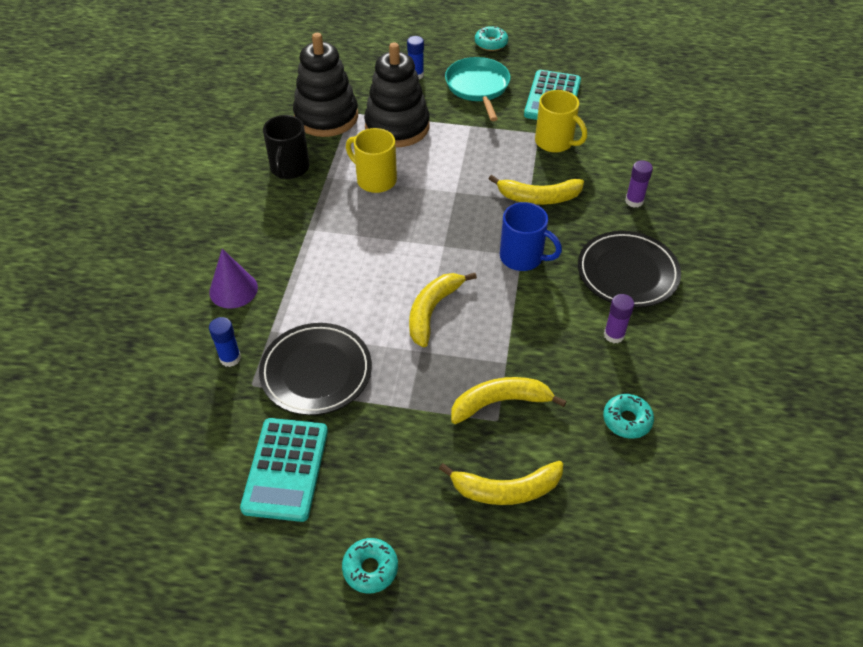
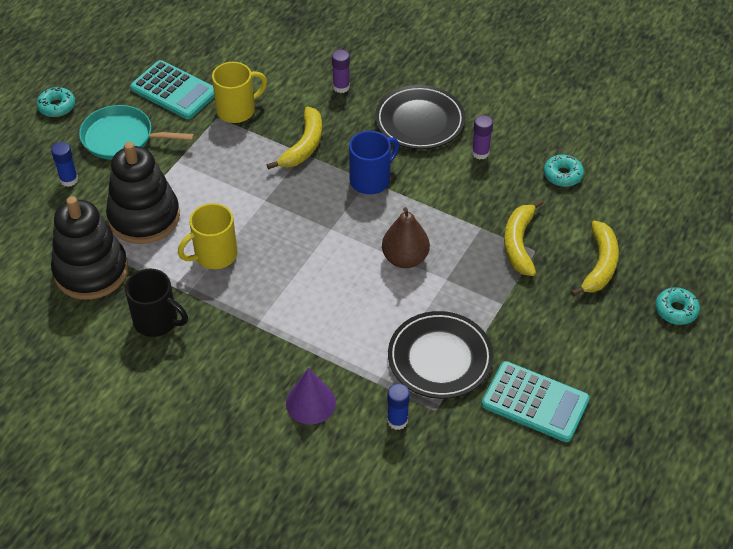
camera: 70 degrees left, 0 degrees up
(370, 568) = (642, 366): turquoise donut -> turquoise donut (676, 310)
(432, 311) = (405, 258): yellow banana -> brown pear

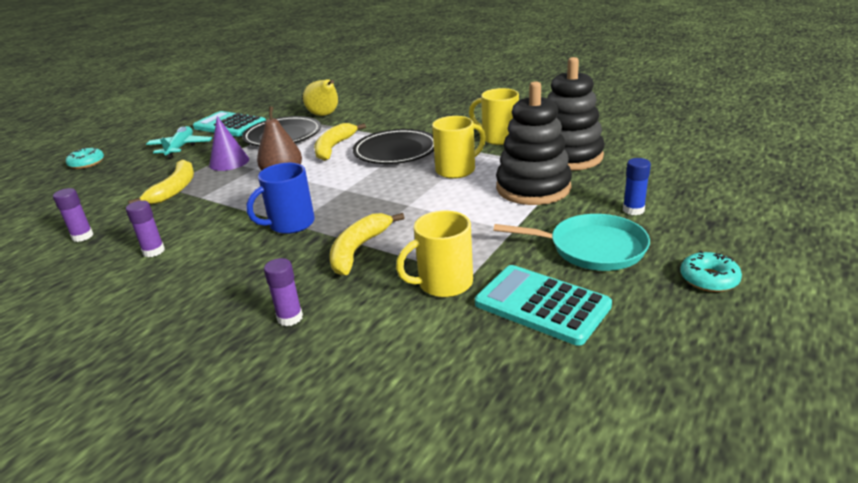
camera: 175 degrees left, 20 degrees down
(157, 321) = (498, 138): black mug -> yellow mug
(310, 402) = (381, 117): purple cone -> purple cone (229, 162)
(397, 421) = (325, 115): blue glue stick -> yellow pear
(420, 121) = (203, 279): black plate -> black plate (395, 151)
(562, 175) = (82, 236): turquoise donut -> purple glue stick
(571, 339) = (180, 148): none -> turquoise plane
(599, 265) = (118, 181): yellow banana -> yellow banana (334, 148)

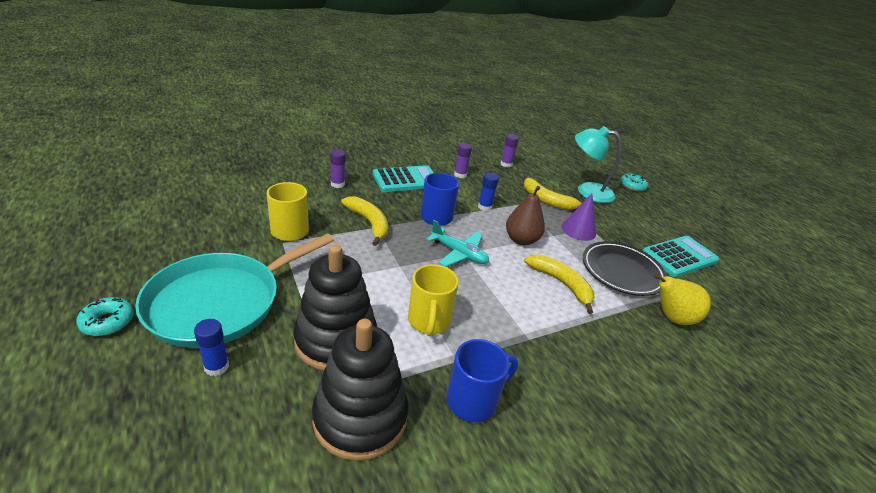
camera: 115 degrees right, 5 degrees up
(125, 178) = (587, 191): none -> turquoise lamp
(180, 148) = (634, 222): turquoise plane -> turquoise plane (459, 253)
(233, 210) = (484, 207): none -> blue glue stick
(395, 151) = (514, 311): black plate -> none
(498, 138) = (473, 400): yellow mug -> blue mug
(542, 305) = (218, 246): turquoise calculator -> turquoise calculator (406, 180)
(592, 248) = (221, 302): turquoise pan -> turquoise pan, size x1.53

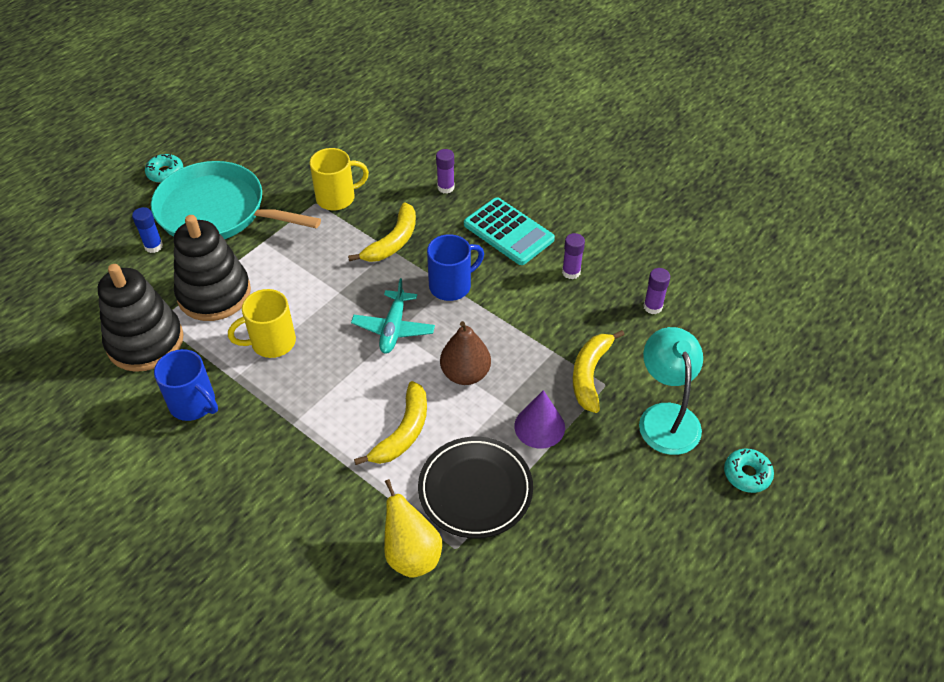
camera: 70 degrees right, 15 degrees up
(484, 207) = (511, 319): blue glue stick -> none
(679, 257) = (567, 557): turquoise calculator -> none

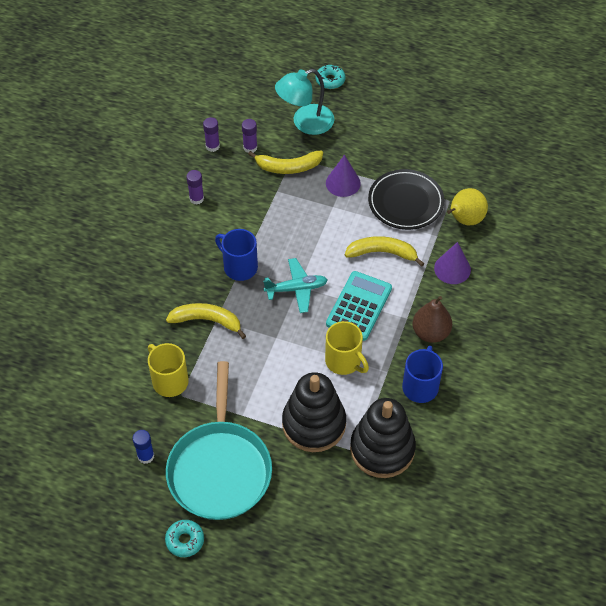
camera: 110 degrees left, 5 degrees up
(153, 246) = (281, 499): blue glue stick -> blue glue stick (146, 456)
(337, 504) = (452, 269): none -> purple cone
(446, 187) = (129, 305): purple glue stick -> purple glue stick (250, 148)
(465, 374) = (318, 234): brown pear -> brown pear (430, 333)
(508, 232) = (167, 247): turquoise calculator -> turquoise calculator (359, 306)

